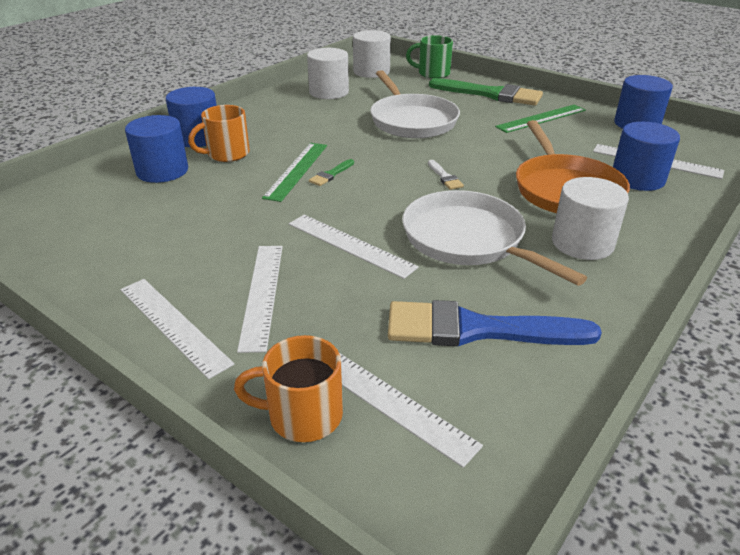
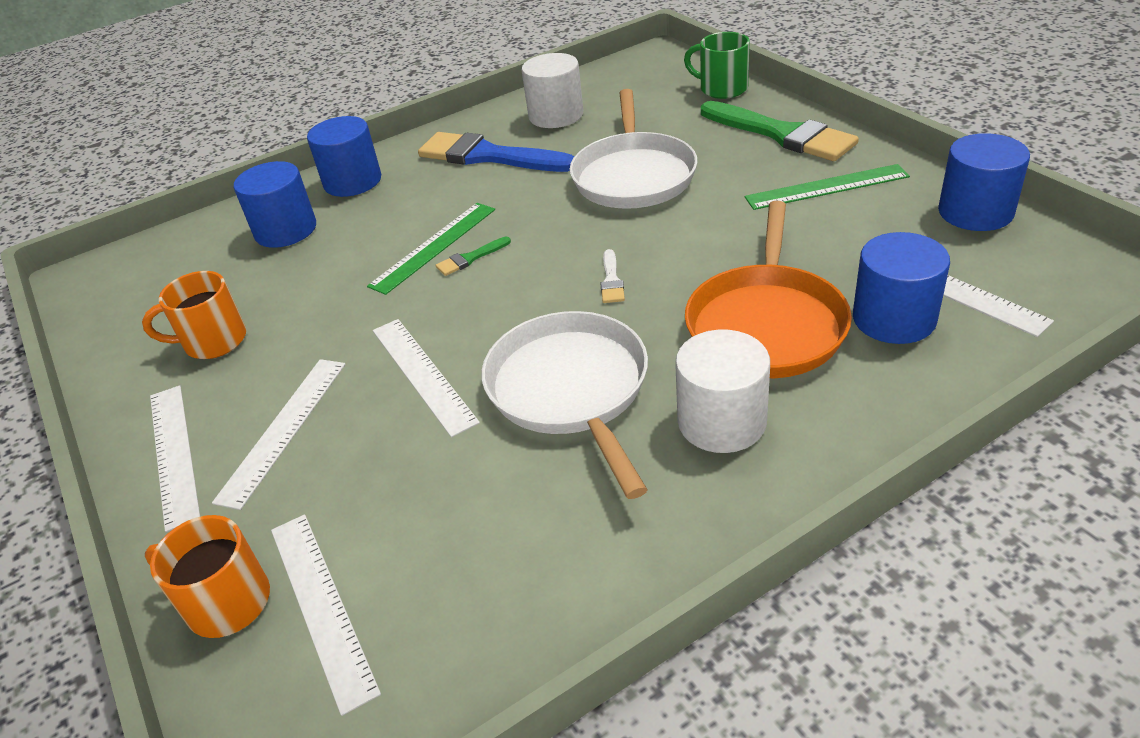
camera: 25 degrees right, 5 degrees up
(227, 154) = (370, 211): orange mug -> orange mug (213, 341)
(371, 72) = (637, 81): white cylinder -> none
(478, 329) = (487, 531): blue brush -> blue brush (489, 156)

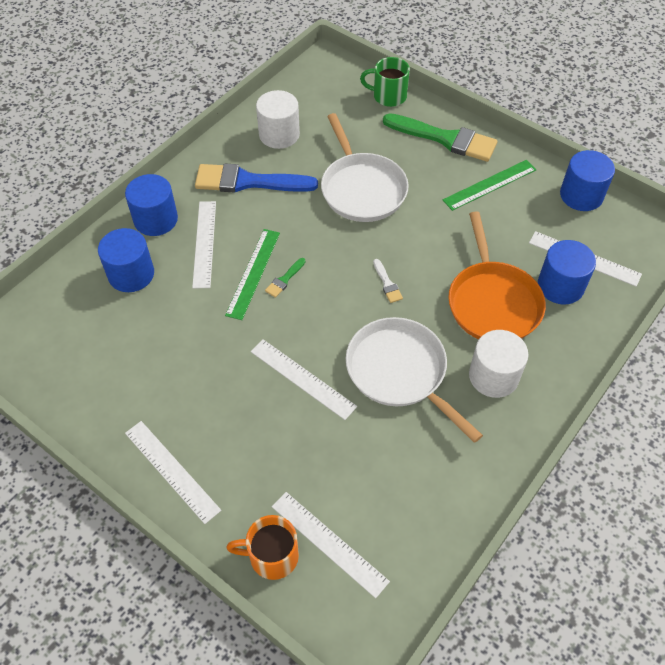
camera: 25 degrees left, 15 degrees up
(213, 341) = (140, 381): orange mug -> none
(284, 429) = (235, 437): white ruler -> white ruler (204, 243)

